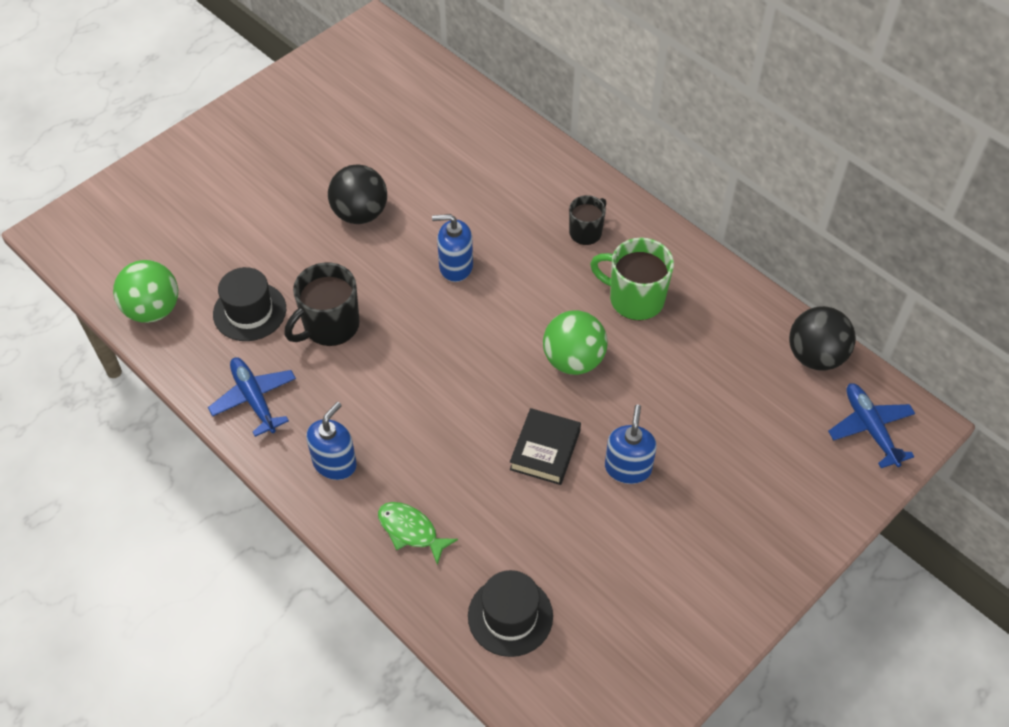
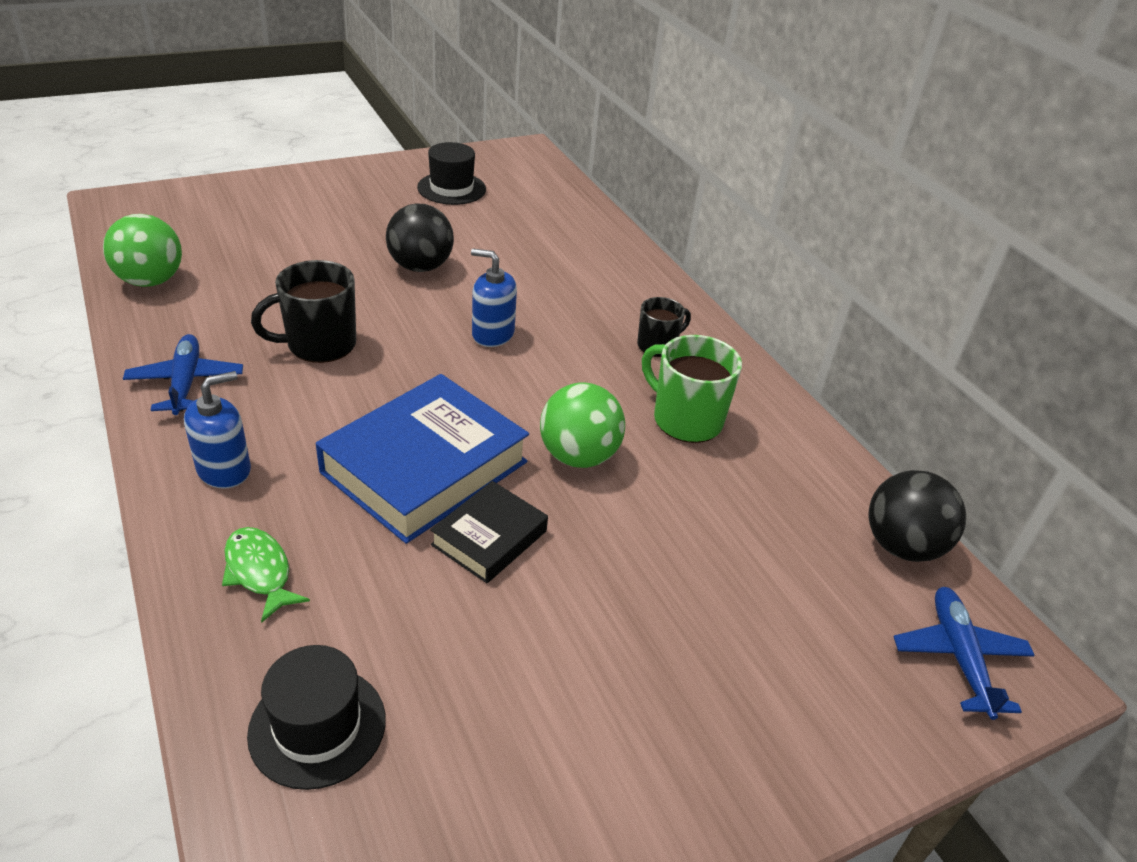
camera: 15 degrees right, 15 degrees down
(249, 311) = (245, 309): black hat -> black hat (451, 188)
(472, 409) = (425, 467): none -> blue book
(628, 468) = (588, 593): blue soap dispenser -> none

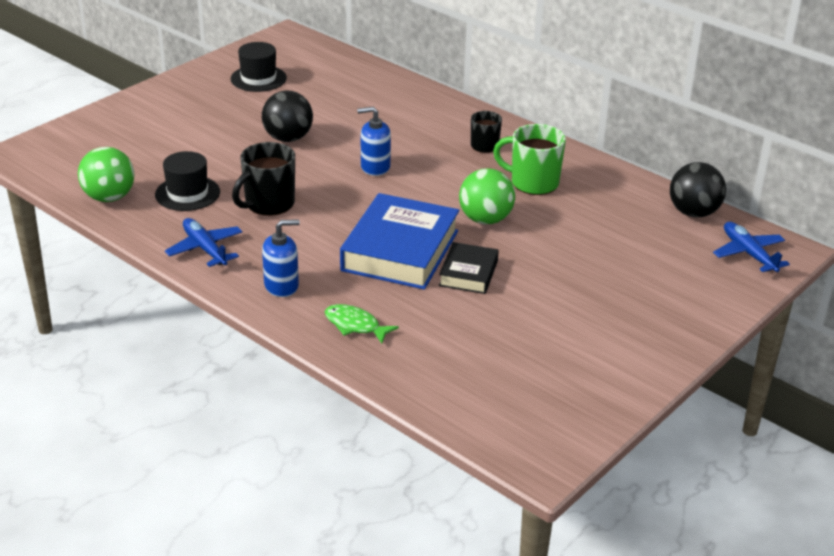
camera: 20 degrees left, 5 degrees down
(224, 469) = (281, 286): blue soap dispenser -> blue soap dispenser turned 45 degrees clockwise
(317, 726) = (452, 376): black hat -> black hat (187, 193)

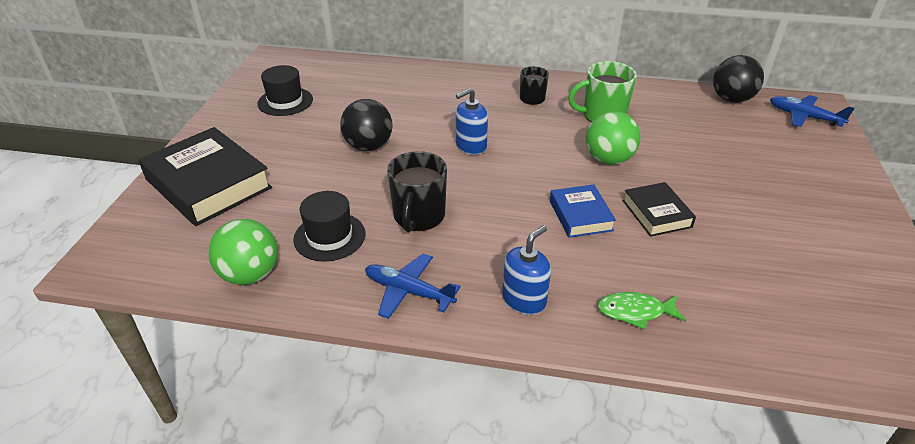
camera: 30 degrees left, 5 degrees up
(137, 125) = (208, 183): none -> black book
(400, 250) = (580, 215): blue book -> blue book, size x0.53

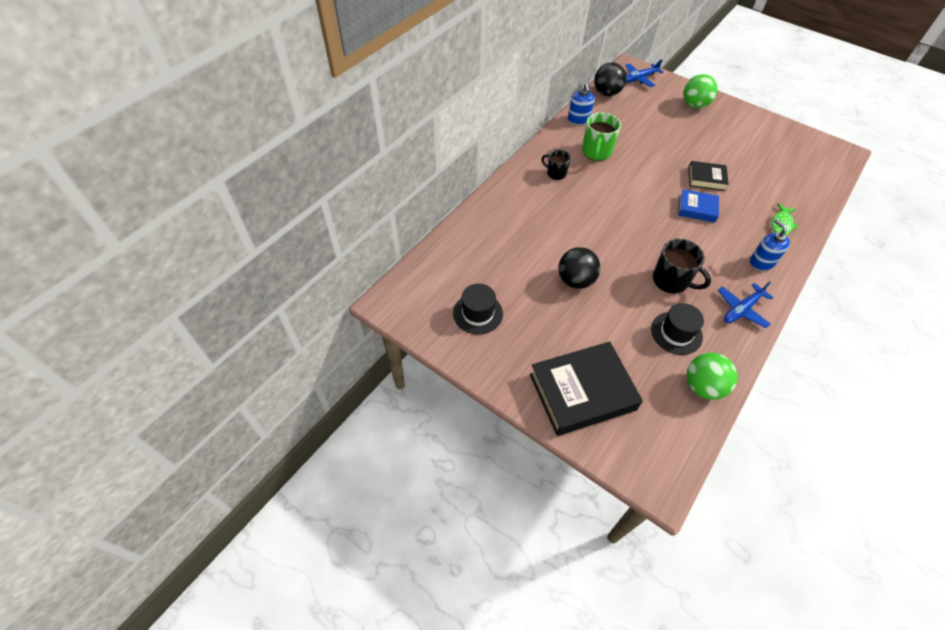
camera: 65 degrees left, 15 degrees up
(471, 146) = (601, 227): blue soap dispenser -> blue soap dispenser (578, 119)
(608, 159) = (646, 172): green ball -> green ball (694, 105)

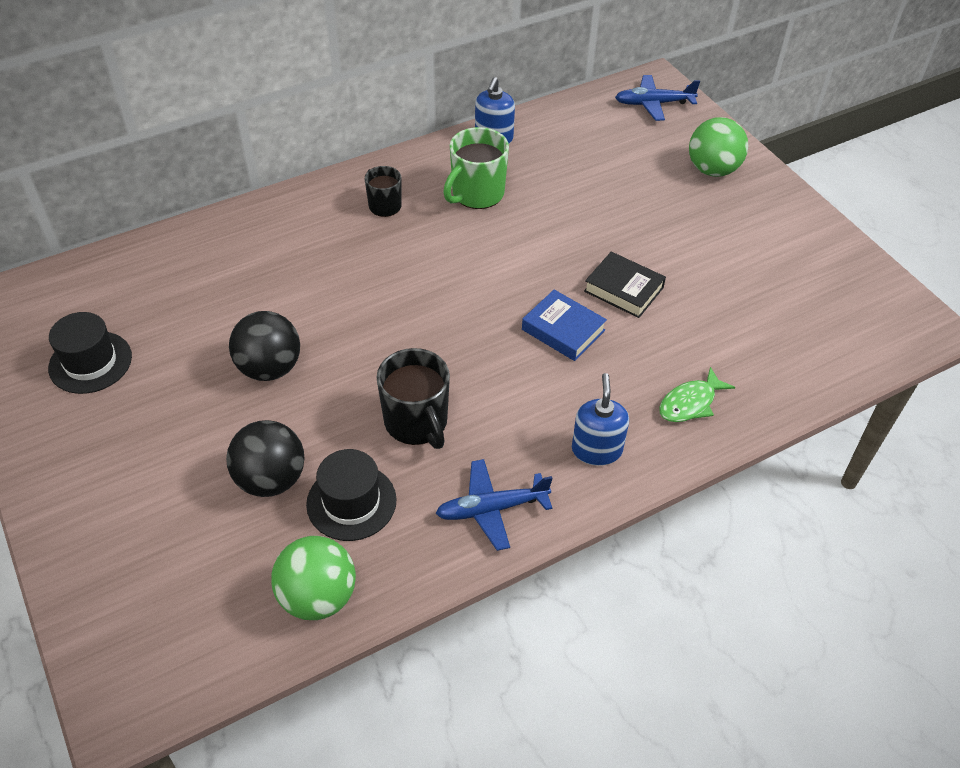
camera: 25 degrees right, 5 degrees down
(582, 392) = (132, 527): black book -> none
(606, 93) = (577, 111): black ball -> black ball (271, 479)

